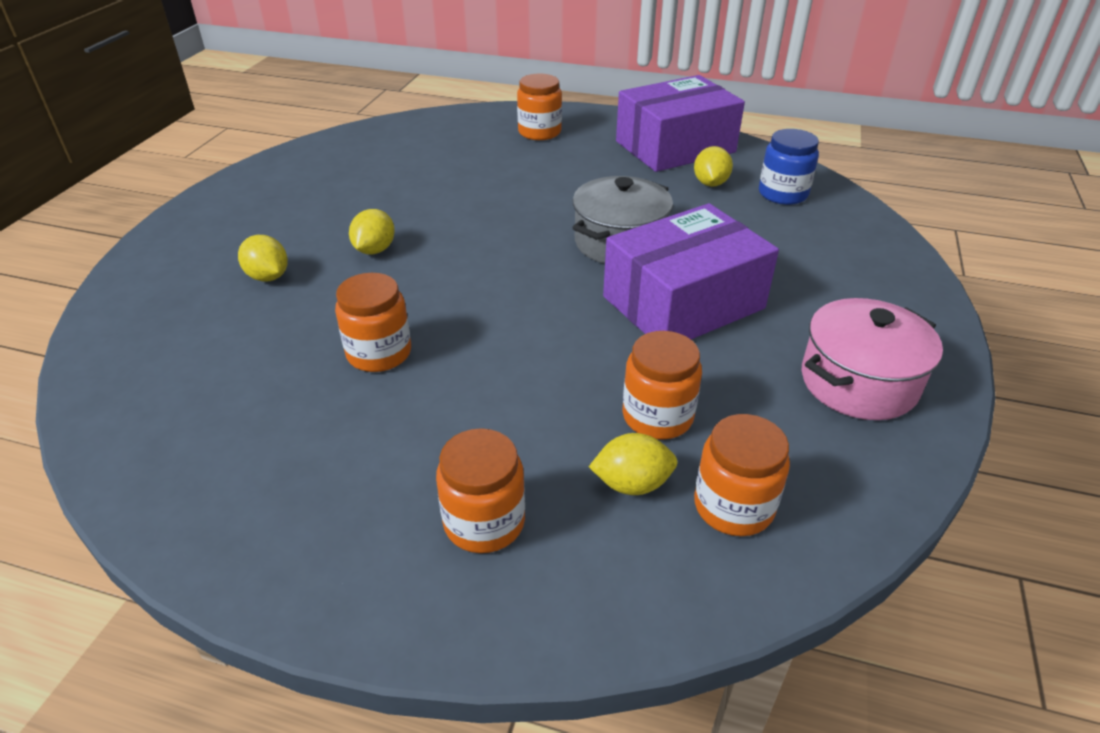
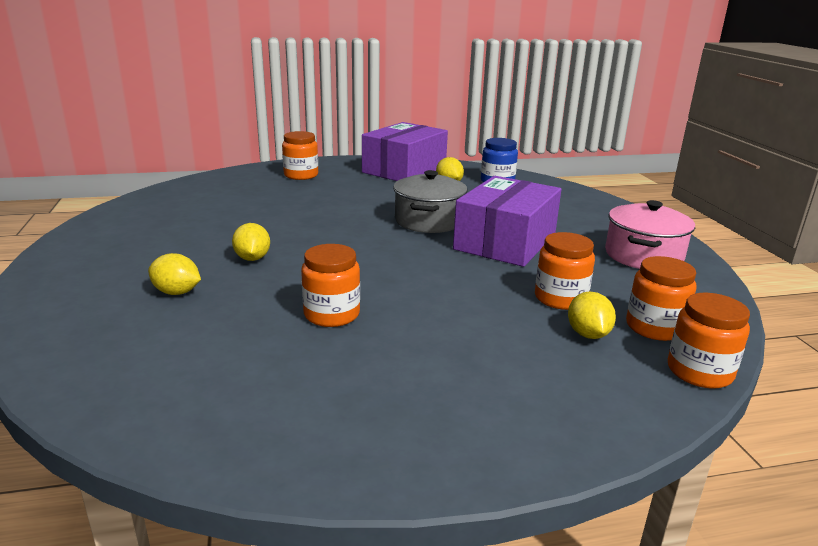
camera: 30 degrees left, 15 degrees down
(484, 522) = (525, 382): orange jar -> orange jar (699, 372)
(632, 484) = (588, 334): yellow lemon -> yellow lemon turned 60 degrees counterclockwise

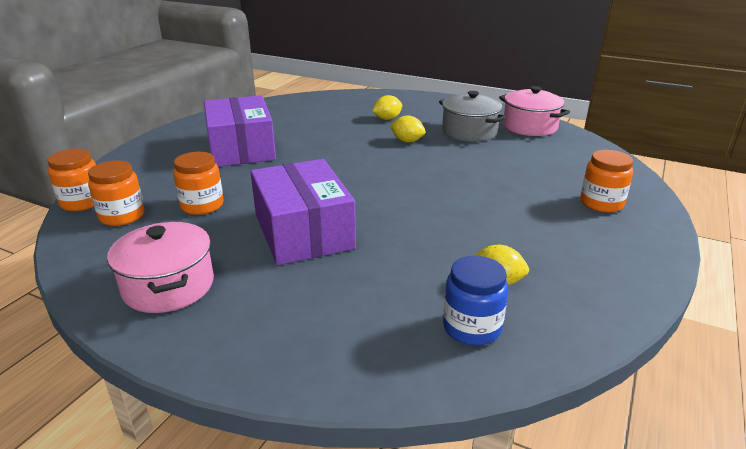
camera: 130 degrees right, 5 degrees up
(135, 215) = (530, 127): none -> pink pot
(332, 314) = (306, 142): orange jar -> none
(404, 170) = (586, 275): purple box -> purple box (241, 148)
(428, 221) = (394, 218): grey pot -> grey pot (469, 132)
(588, 334) = (163, 192): yellow lemon -> none

